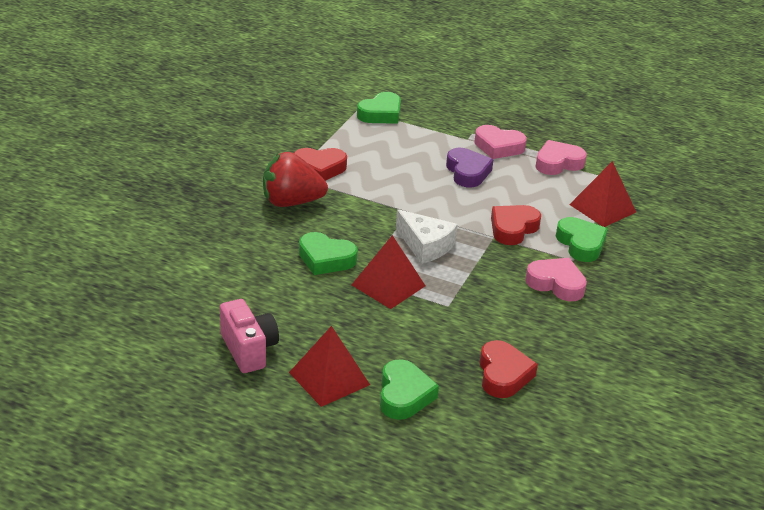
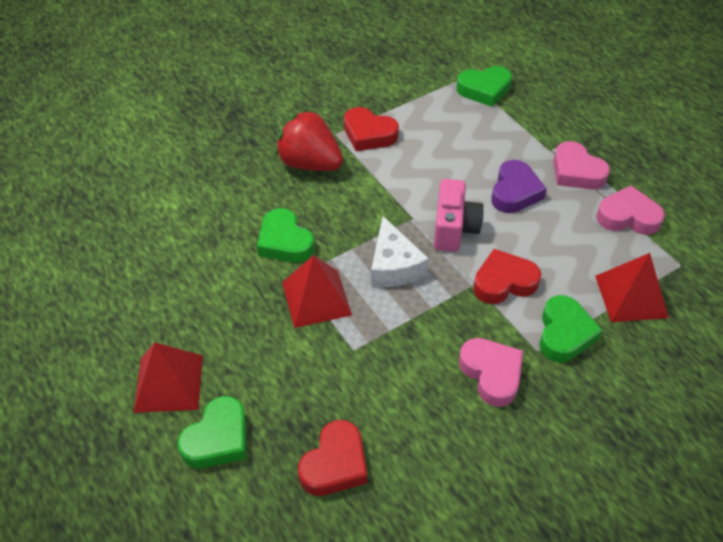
camera: 35 degrees right, 15 degrees up
(249, 350) = (129, 316): pink camera -> pink camera (454, 229)

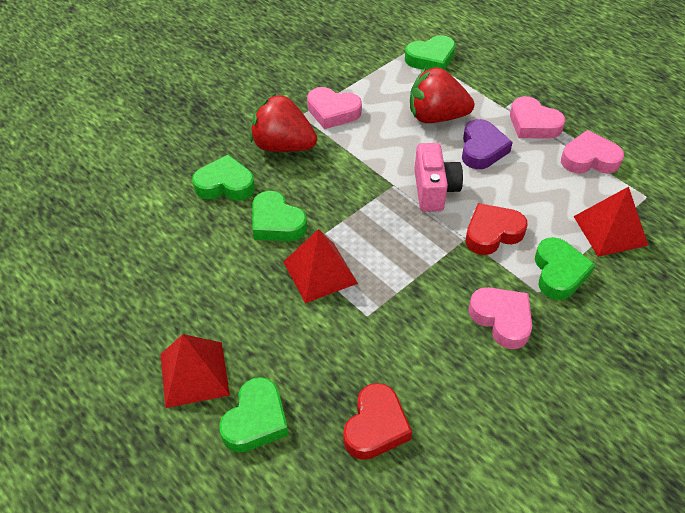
camera: 10 degrees left, 0 degrees up
(243, 196) = (225, 185): none -> green heart
(369, 134) = (333, 112): red heart -> pink heart
(393, 266) = (386, 231): white cheese -> none
(475, 152) = (436, 117): none -> red strawberry

